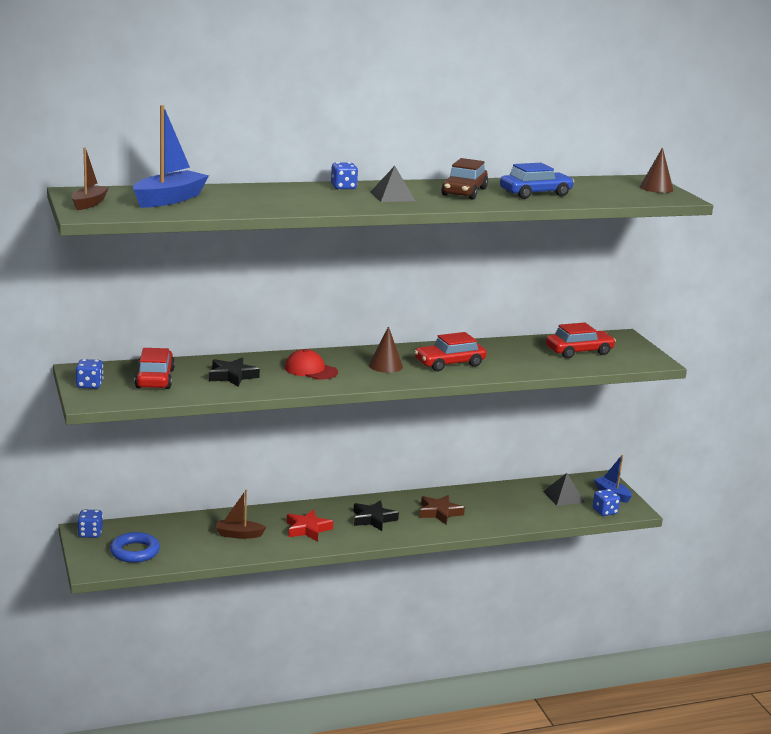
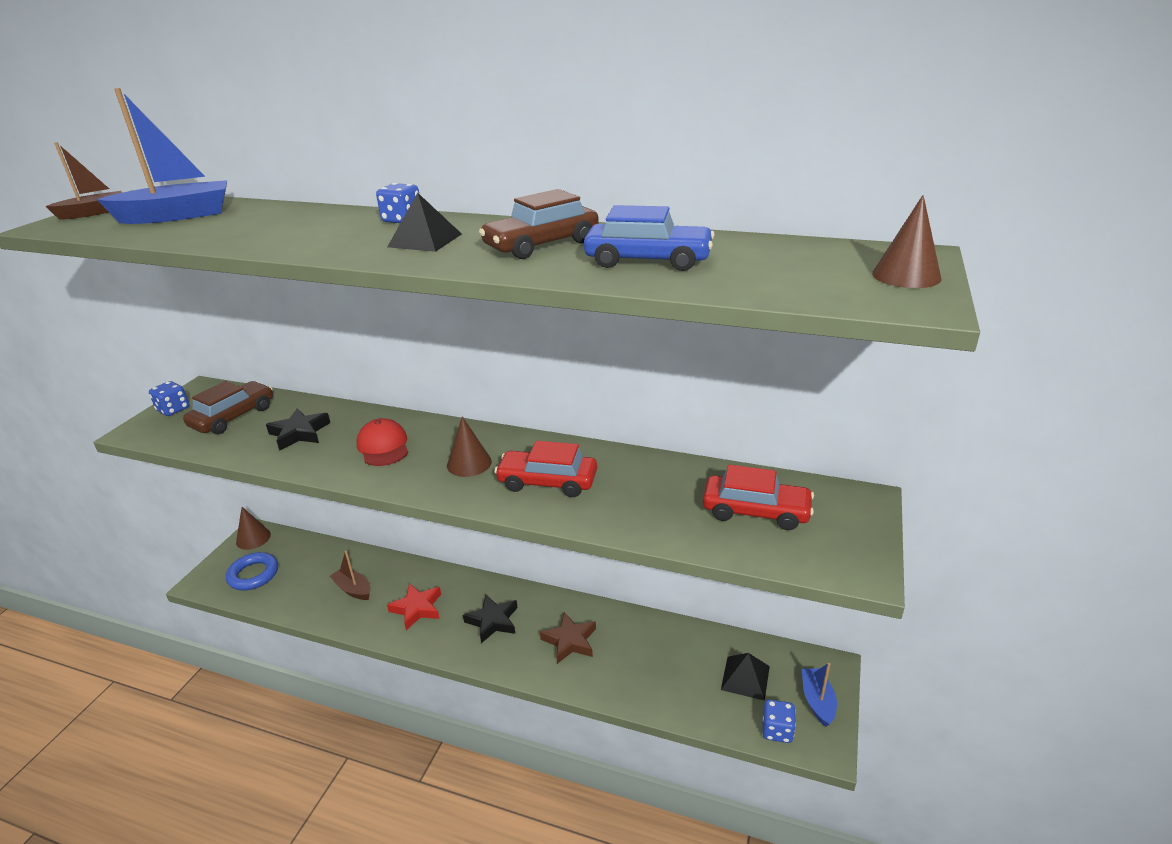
camera: 40 degrees right, 10 degrees up
(90, 533) = (253, 538): blue dice -> brown cone
(155, 379) = (233, 417): red car -> brown car

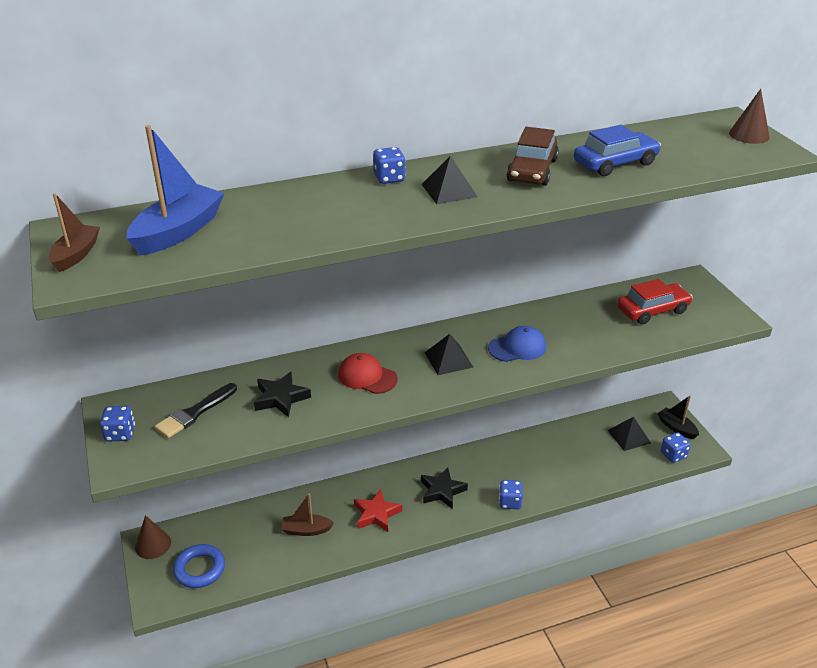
camera: 40 degrees left, 5 degrees up
(233, 417) = (194, 413): brown car -> black brush
(469, 463) = (448, 359): brown cone -> black pyramid
(538, 670) = (510, 502): none -> blue dice
(547, 482) = (517, 347): red car -> blue cap
(570, 641) = (508, 474): brown star -> none
(817, 701) = (676, 428): blue boat -> black boat

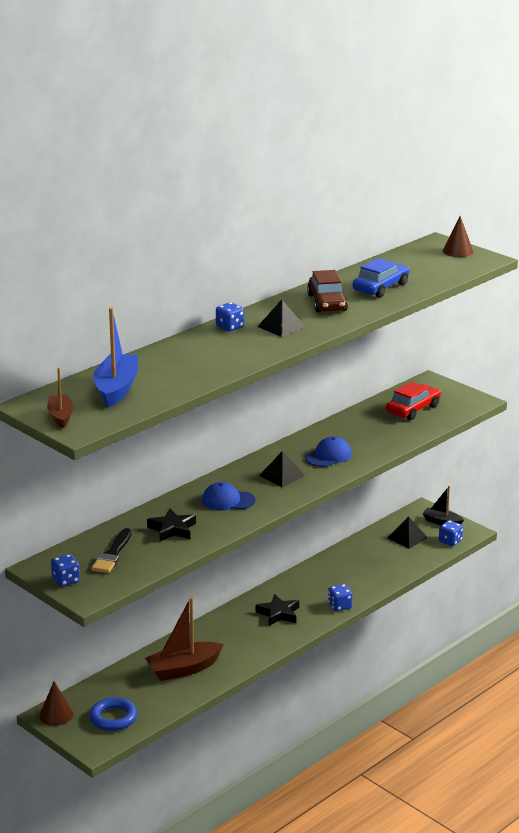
camera: 25 degrees left, 10 degrees down
(306, 530) = (183, 669): brown boat -> brown boat, size x1.68
(367, 377) = (228, 500): red cap -> blue cap
(376, 514) = (235, 643): red star -> none

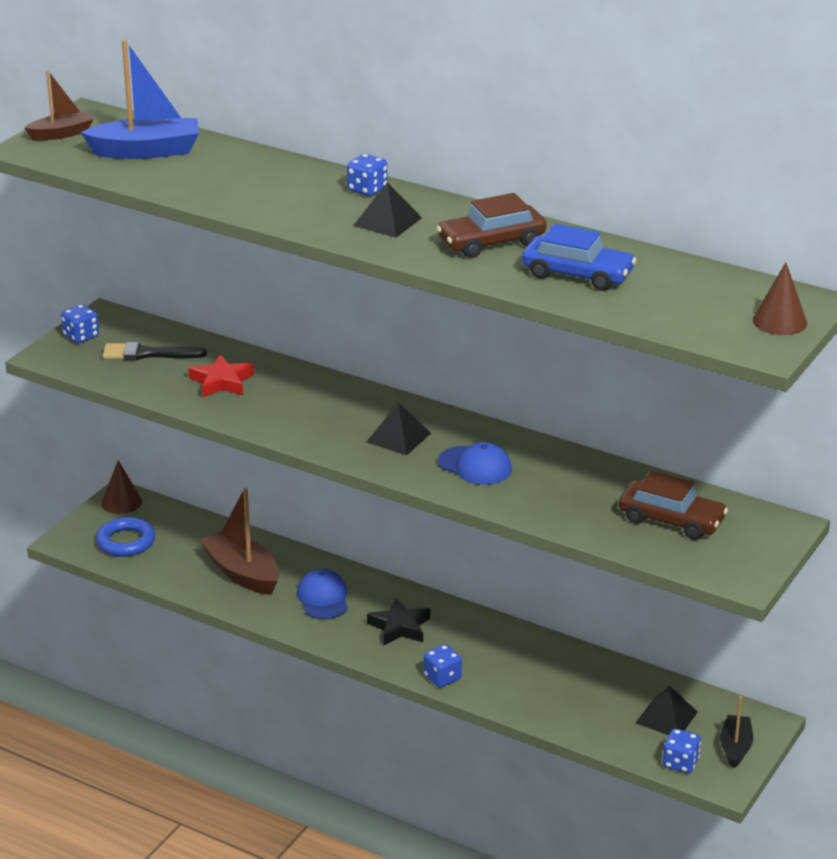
camera: 75 degrees right, 5 degrees up
(172, 529) = (221, 382): black star -> red star
(228, 500) = (311, 408): blue cap -> blue cap (323, 598)
(413, 409) = (671, 520): red car -> brown car

